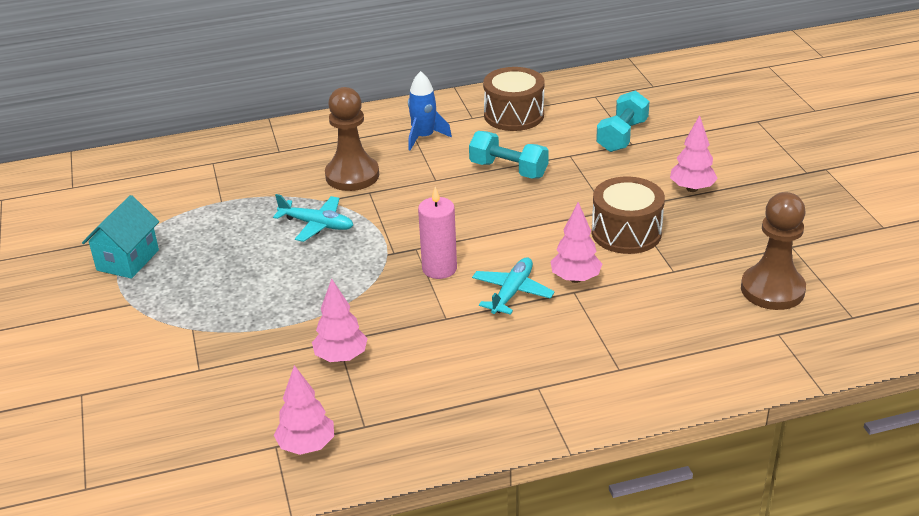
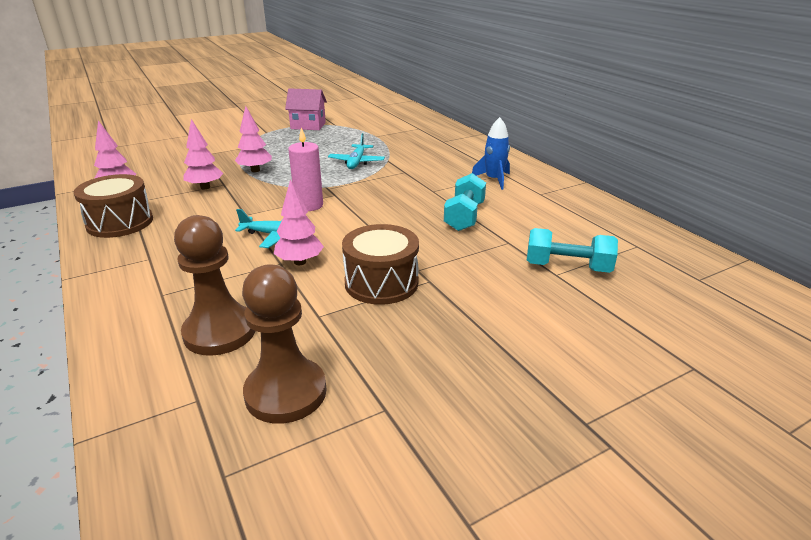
camera: 75 degrees right, 5 degrees down
(128, 260) = (308, 126): turquoise house -> pink house
(352, 175) = (423, 164): brown pawn -> brown pawn (220, 332)
(514, 115) = (560, 210): brown drum -> brown drum (120, 222)
(692, 188) = (485, 319): pink tree -> pink tree (255, 170)

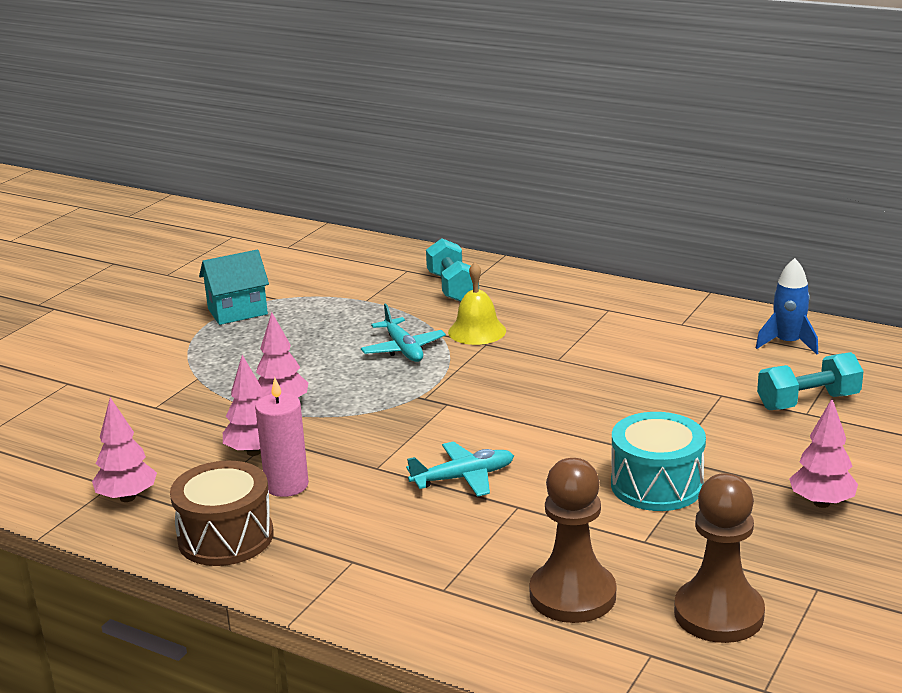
camera: 30 degrees left, 5 degrees down
(300, 262) = (538, 497): pink tree -> pink tree (821, 503)
(308, 126) = (237, 311): pink house -> turquoise house
(309, 205) = (438, 428): pink candle -> pink candle (286, 485)
(381, 283) = (656, 485): brown drum -> turquoise drum
(409, 164) = (477, 331): none -> yellow bell
(464, 216) = (638, 380): turquoise dumbbell -> turquoise dumbbell (452, 288)
(494, 180) = (608, 321): blue rocket -> blue rocket (787, 343)

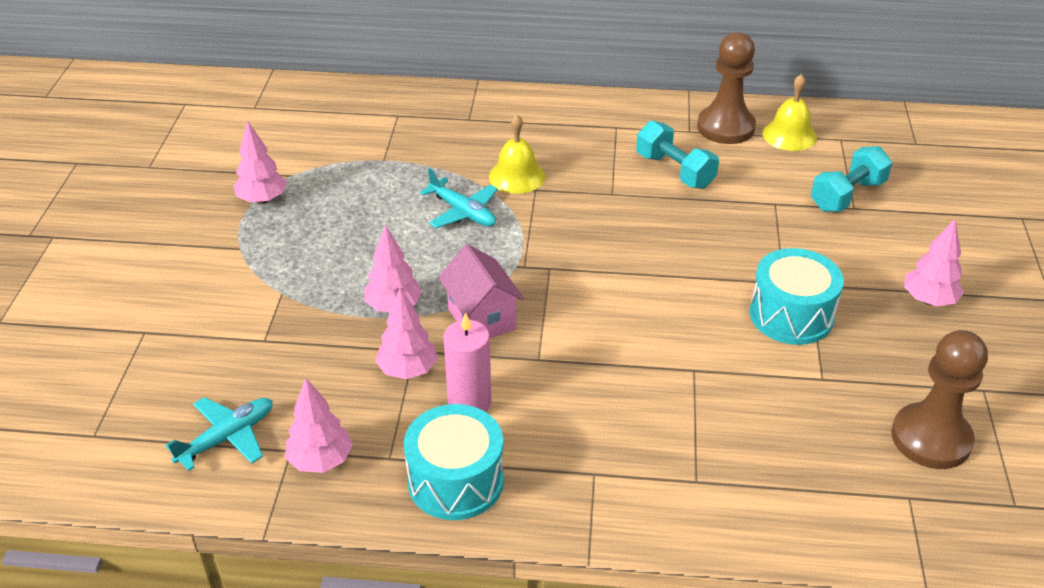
camera: 25 degrees left, 15 degrees up
(226, 537) = (456, 481): brown drum -> turquoise drum
(237, 311) = (262, 200): turquoise house -> pink tree
(351, 428) = (481, 318): none -> pink house
(452, 288) = (457, 128): turquoise dumbbell -> turquoise dumbbell (675, 171)
(463, 478) = (625, 350): turquoise plane -> turquoise plane (227, 438)
(572, 595) = (806, 454): brown pawn -> brown pawn (725, 127)
(787, 343) = (789, 135): blue rocket -> yellow bell

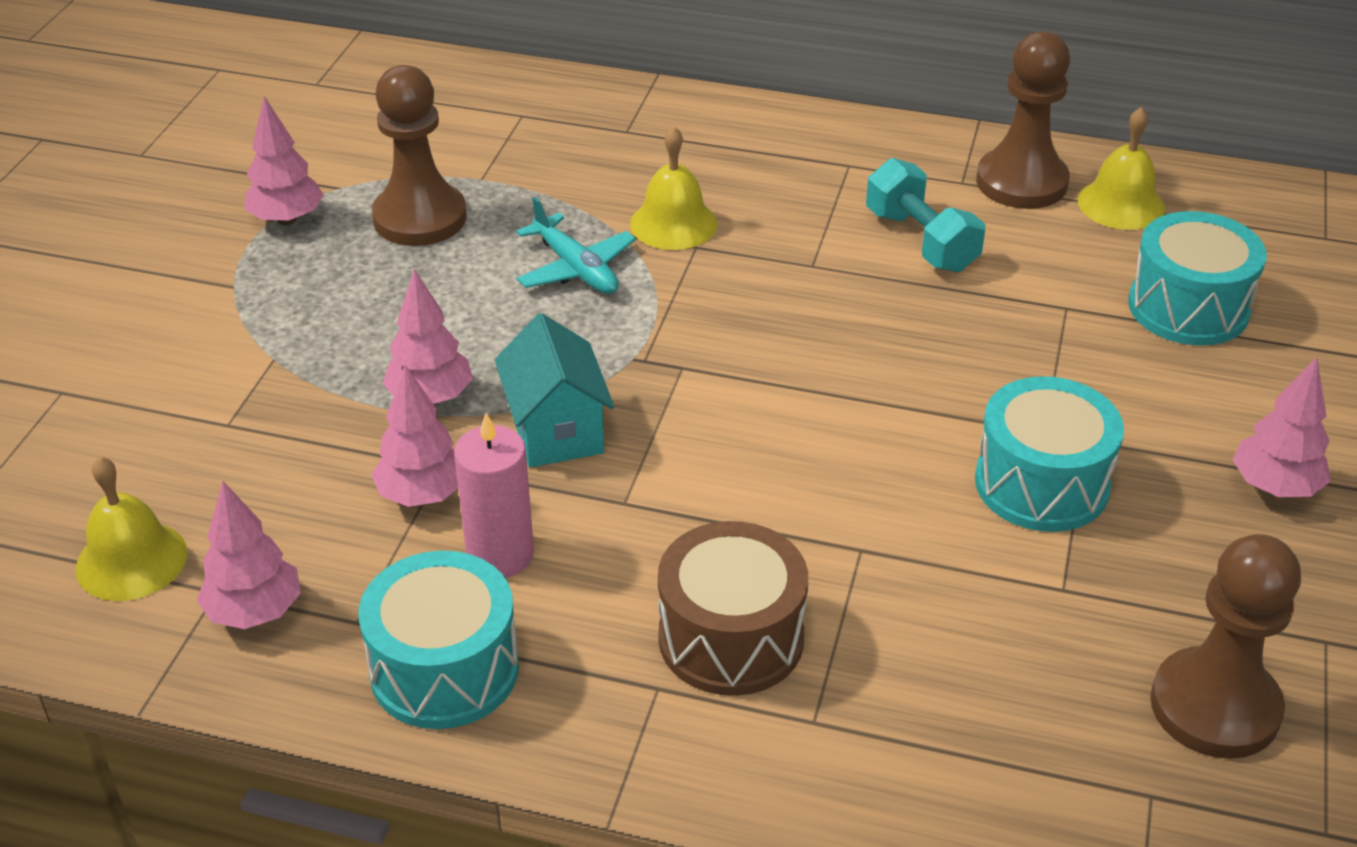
camera: 10 degrees right, 0 degrees up
(227, 438) = (131, 560): turquoise plane -> yellow bell
(351, 190) = (420, 218): none -> brown pawn
(481, 318) = (556, 431): pink house -> turquoise house
(630, 436) = (731, 638): none -> brown drum
(847, 195) = (1188, 307): turquoise dumbbell -> turquoise drum

